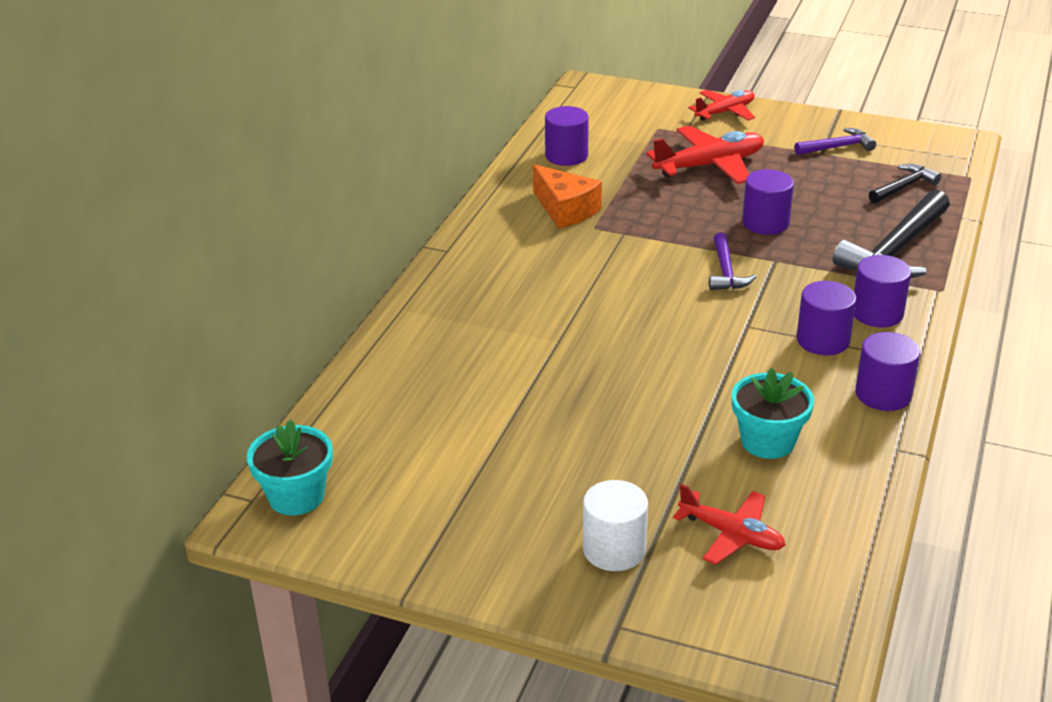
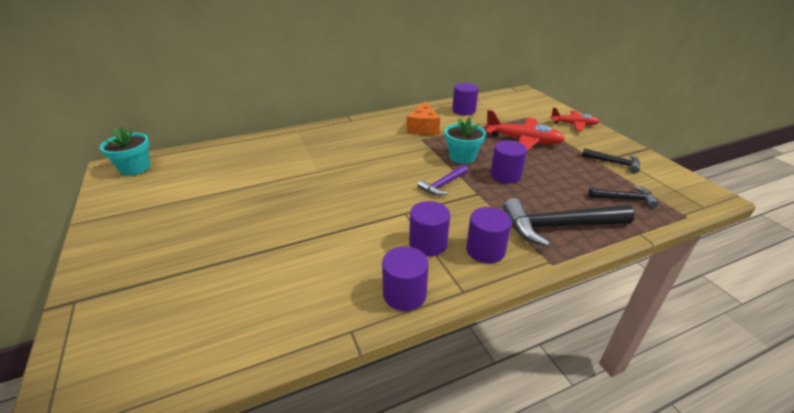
camera: 45 degrees right, 0 degrees up
(614, 549) = (149, 266): white cylinder -> none
(731, 534) = (193, 302): red plane -> none
(767, 441) = (302, 271): turquoise flower pot -> turquoise flower pot (462, 157)
(837, 147) = (614, 163): purple hammer -> black hammer

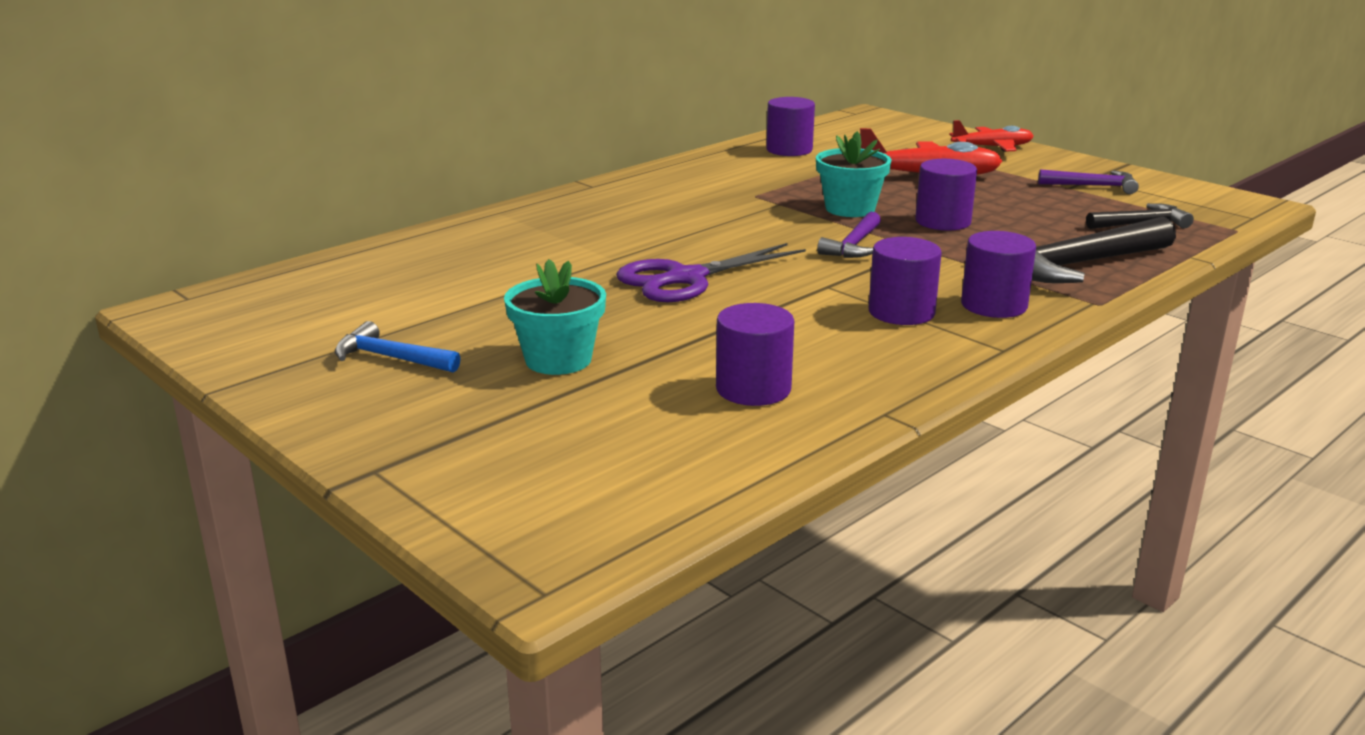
camera: 20 degrees left, 10 degrees down
(135, 168) = (226, 304): turquoise flower pot -> turquoise flower pot (558, 360)
(160, 219) = (391, 358): none -> blue hammer
(339, 192) = (686, 278): none -> purple scissors
(404, 294) = (923, 366): purple cylinder -> purple cylinder (753, 389)
(423, 128) = (741, 180): orange cheese -> none
(614, 163) = (1093, 186): black hammer -> purple hammer

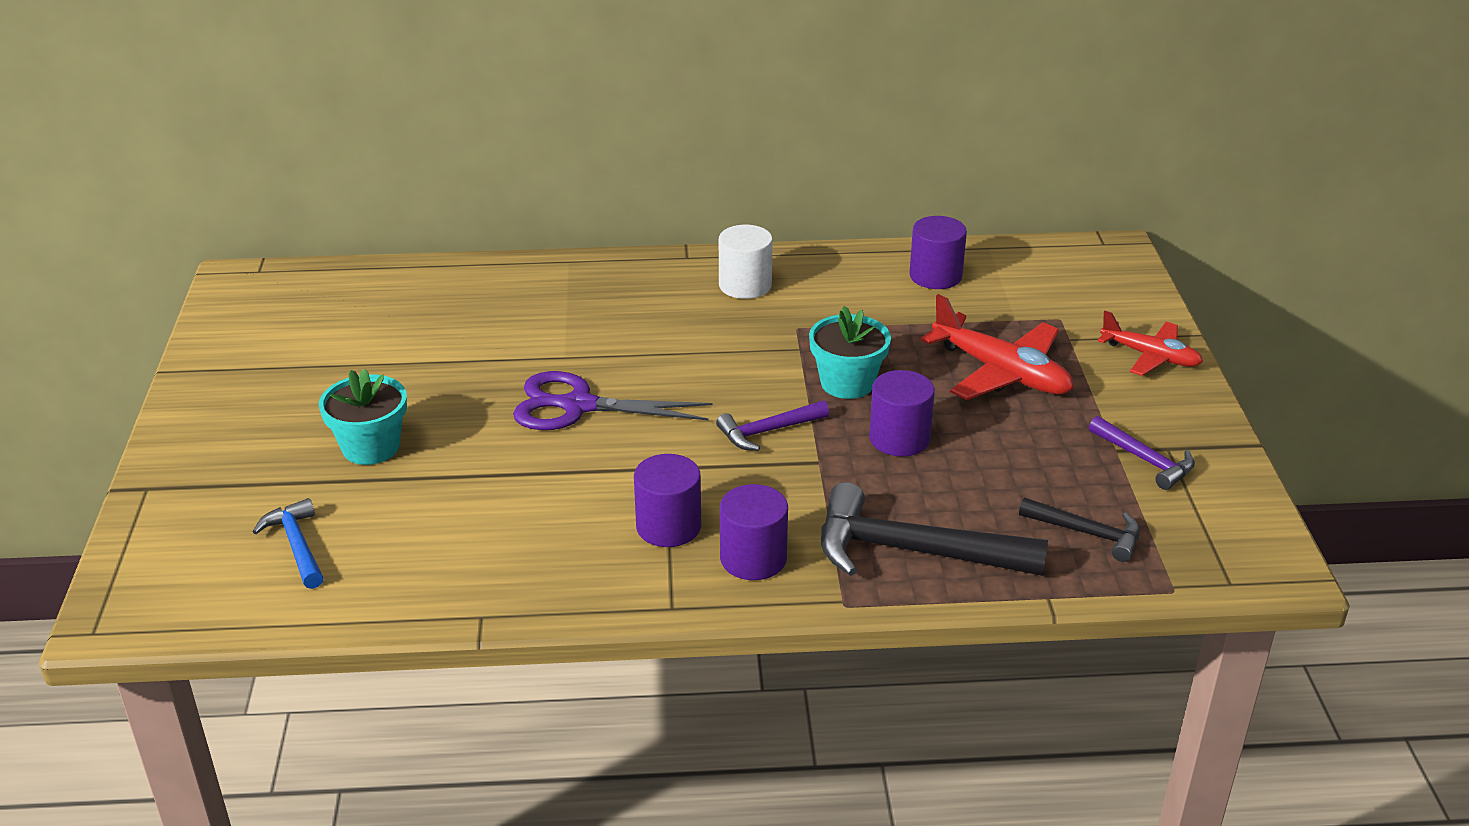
camera: 40 degrees right, 10 degrees up
(391, 358) = (284, 392): blue hammer -> blue hammer (297, 545)
(670, 187) = (745, 285): none -> white cylinder
(753, 389) = (439, 544): purple cylinder -> none

